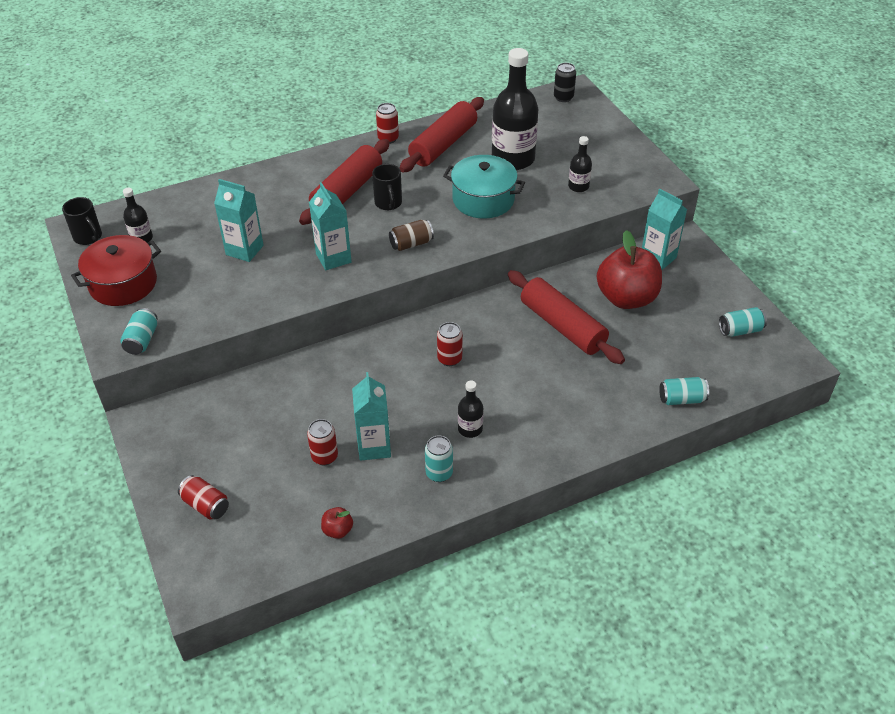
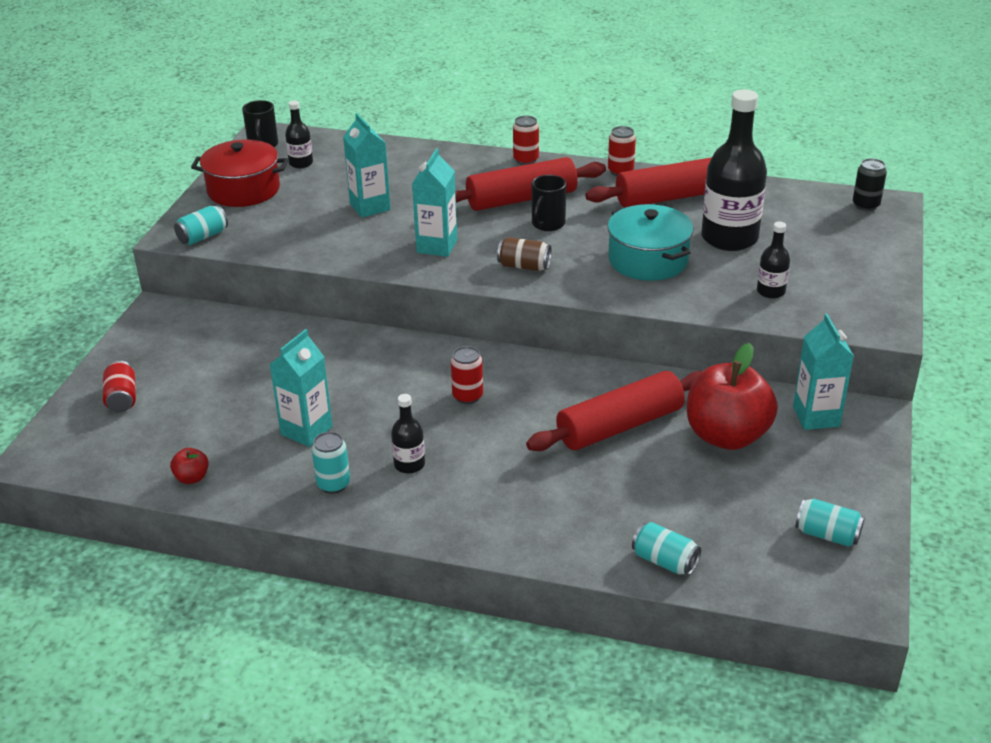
camera: 40 degrees right, 10 degrees down
(324, 456) = (256, 415): red can -> red can (526, 160)
(562, 326) = (620, 426): red rolling pin -> red rolling pin turned 60 degrees clockwise

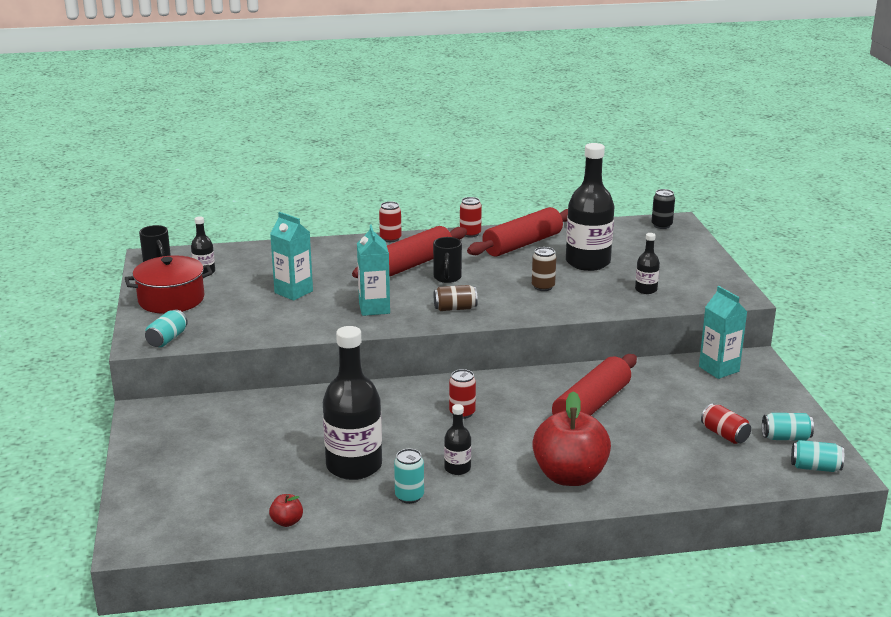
camera: 25 degrees left, 10 degrees down
(122, 398) = (171, 481): red can -> red can (724, 435)
(306, 430) = (354, 466): turquoise carton -> black bottle
(648, 260) = (543, 287): turquoise pot -> brown can
(665, 561) = (695, 481): turquoise can -> turquoise can (815, 467)
(726, 436) = (670, 394): red apple -> red apple (569, 476)

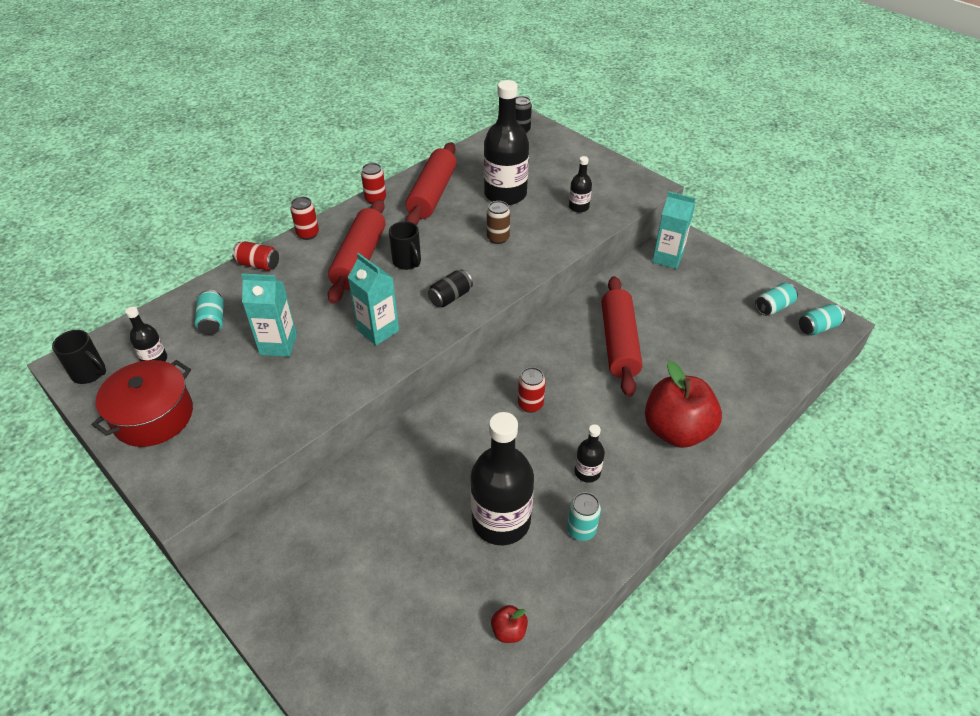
camera: 35 degrees left, 20 degrees up
(167, 339) = (203, 477): turquoise can -> turquoise can (212, 321)
(455, 308) = (450, 297): brown can -> black can
(724, 435) = (734, 325): red can -> red can (258, 264)

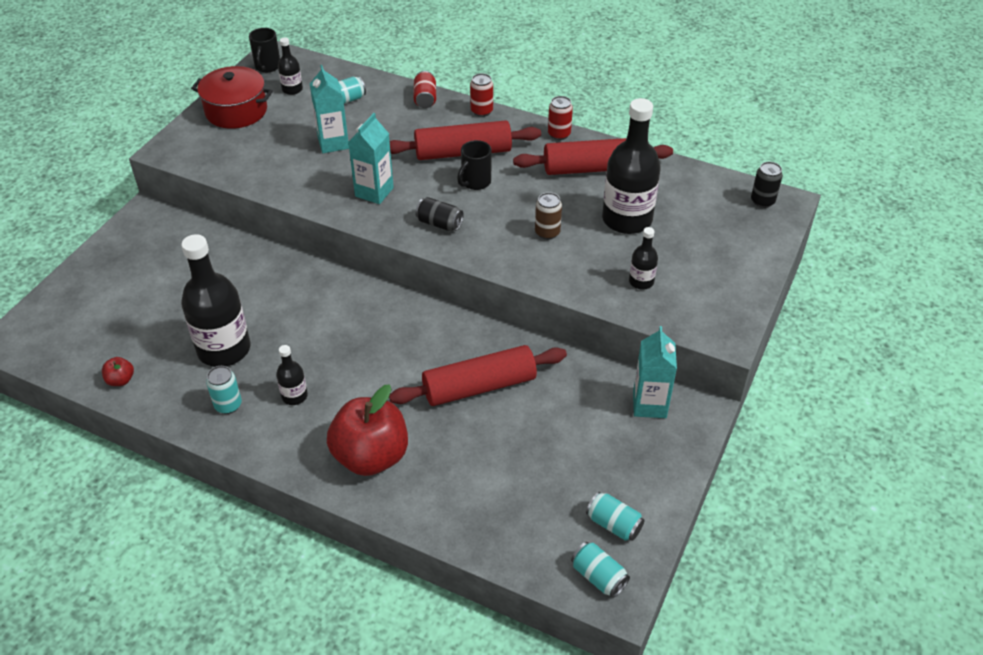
camera: 70 degrees right, 0 degrees up
(530, 404) = (364, 336): red can -> none

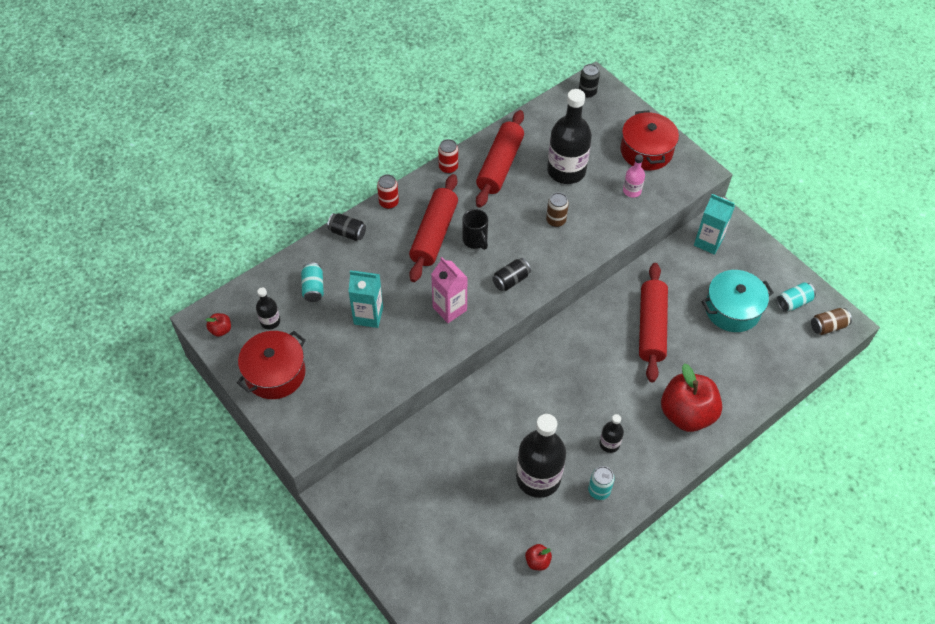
camera: 65 degrees left, 10 degrees up
(267, 67) = (221, 330): black mug -> red apple
(374, 192) = (449, 309): turquoise carton -> pink carton
(425, 99) = (347, 233): red can -> black can
(557, 459) = (732, 309): none -> turquoise pot
(598, 577) = (828, 326): turquoise can -> brown can
(641, 282) = (632, 191): black bottle -> pink bottle
(715, 277) = (646, 151): none -> red pot

